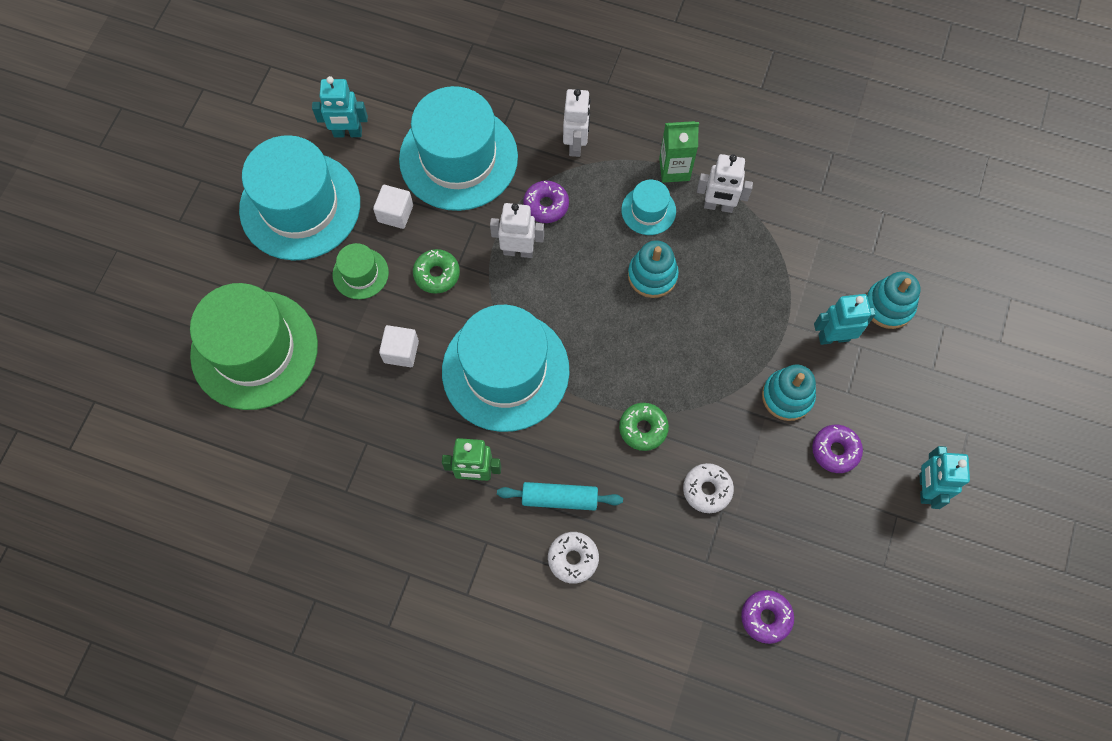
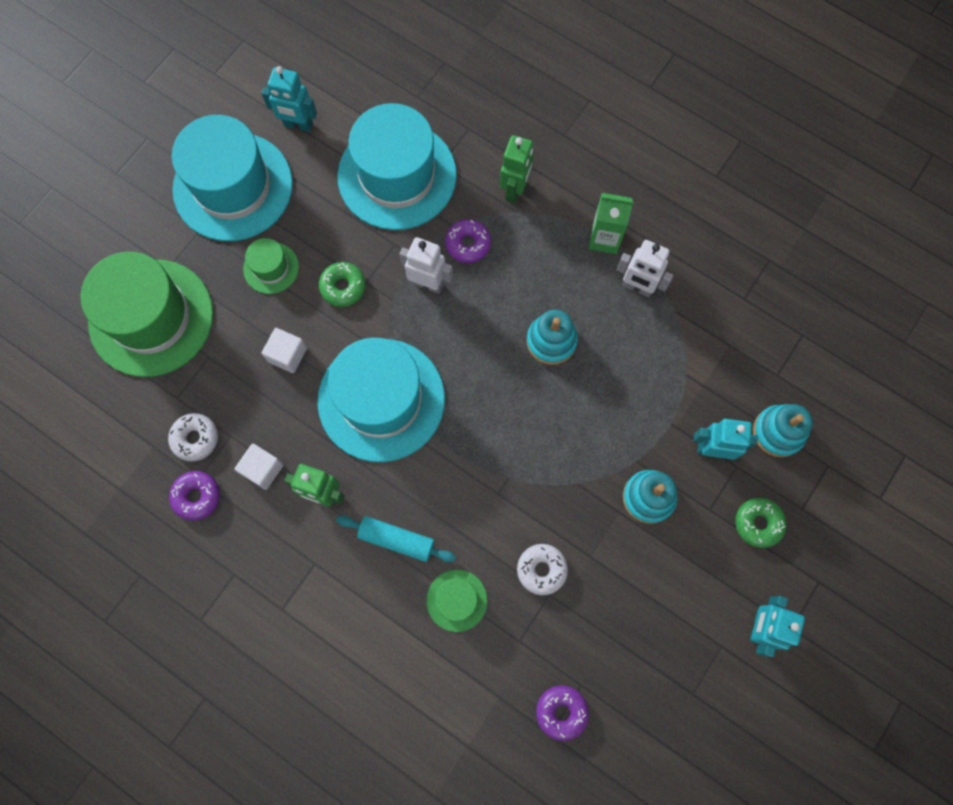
camera: 15 degrees right, 5 degrees up
(395, 213) = (321, 216): white cube -> white cube (263, 469)
(573, 558) = (392, 602): white donut -> white donut (195, 438)
(576, 144) = (515, 189): white robot -> green robot
(634, 540) = (456, 600): none -> green hat
(643, 428) = (497, 492): green donut -> green donut (758, 523)
(648, 210) = (566, 274): turquoise hat -> none
(835, 450) = (680, 564): purple donut -> purple donut (197, 496)

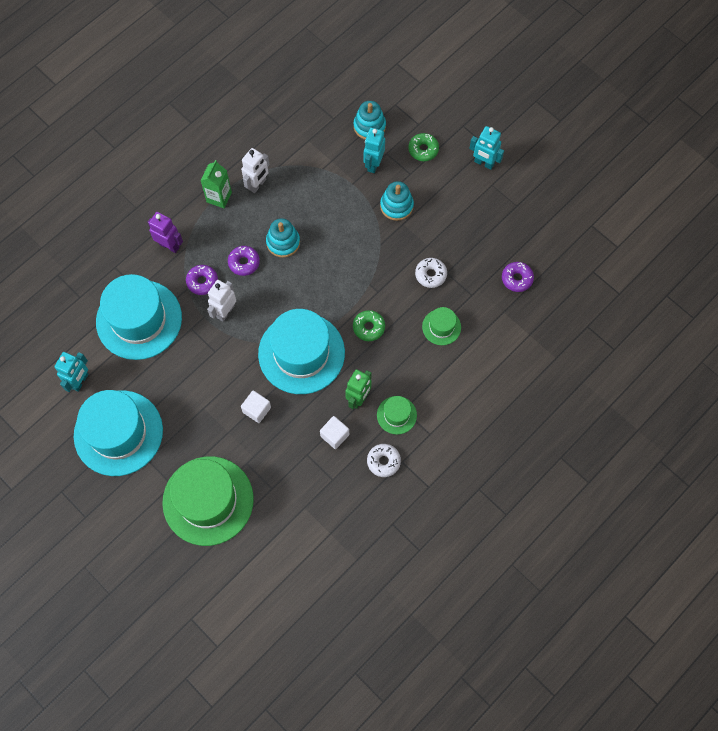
camera: 80 degrees left, 5 degrees down
(195, 438) = (304, 478): white donut -> white donut (383, 461)
(197, 496) = (345, 481): purple donut -> purple donut (244, 262)
(271, 268) = (189, 413): green hat -> green hat (396, 415)
(343, 287) = (215, 367): green donut -> green donut (368, 327)
(396, 540) = (397, 357): turquoise rolling pin -> none
(515, 189) = (169, 245): green robot -> purple robot

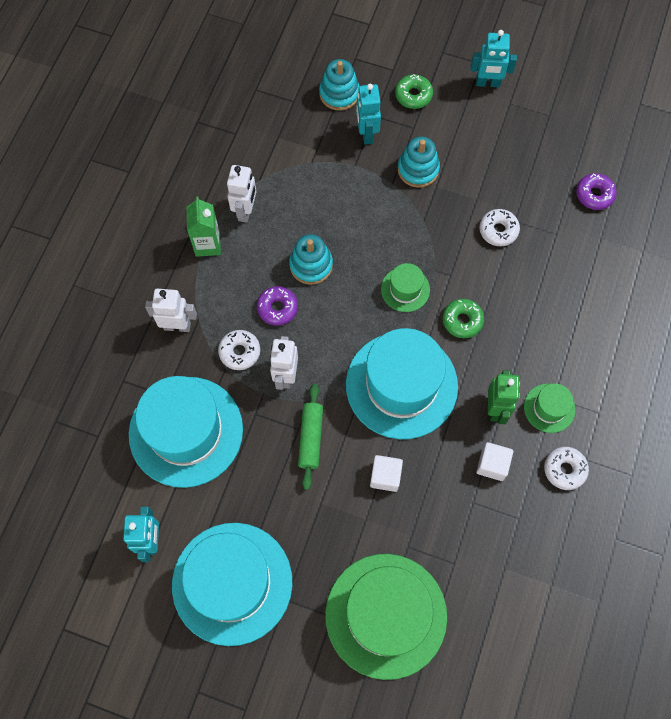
camera: 25 degrees left, 0 degrees up
(169, 245) = (177, 326): purple robot -> white robot
(202, 282) = (239, 352): purple donut -> white donut
(220, 361) = (311, 438): none -> green rolling pin
(441, 327) = (543, 284): green hat -> green hat (405, 289)

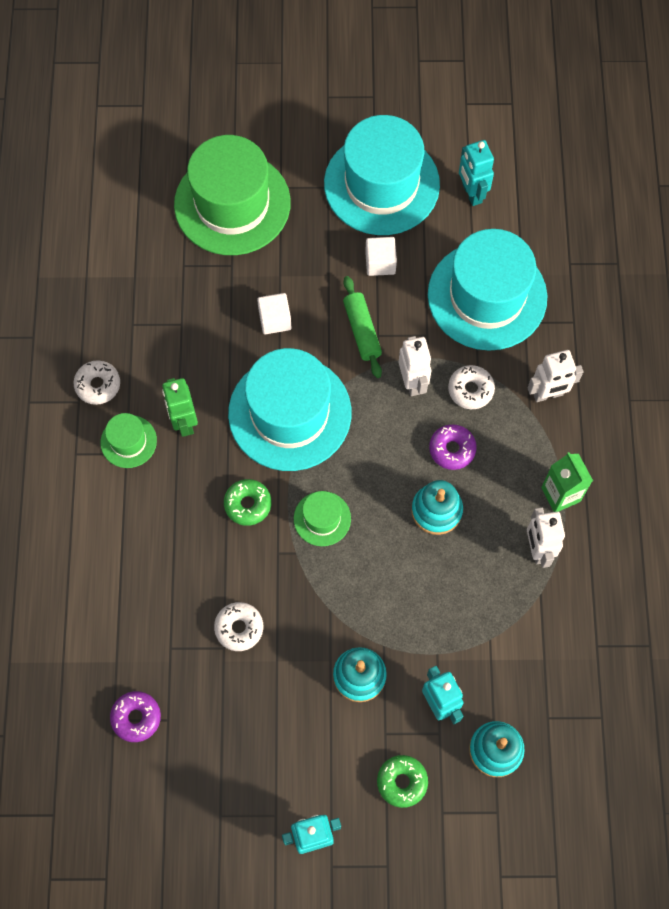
camera: 160 degrees right, 0 degrees up
(492, 465) = (172, 365): white cube -> white cube (380, 263)

